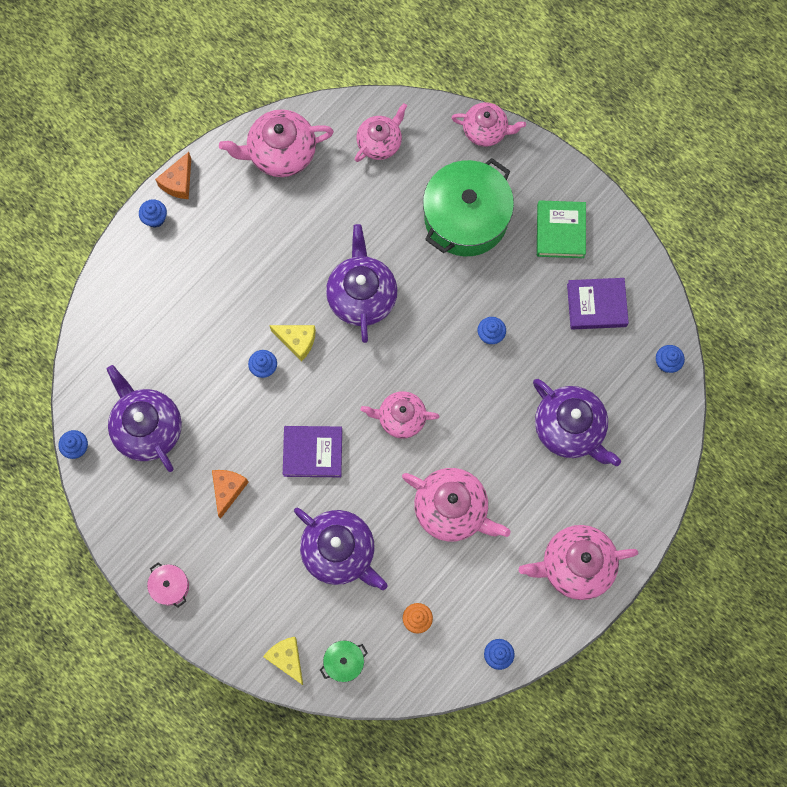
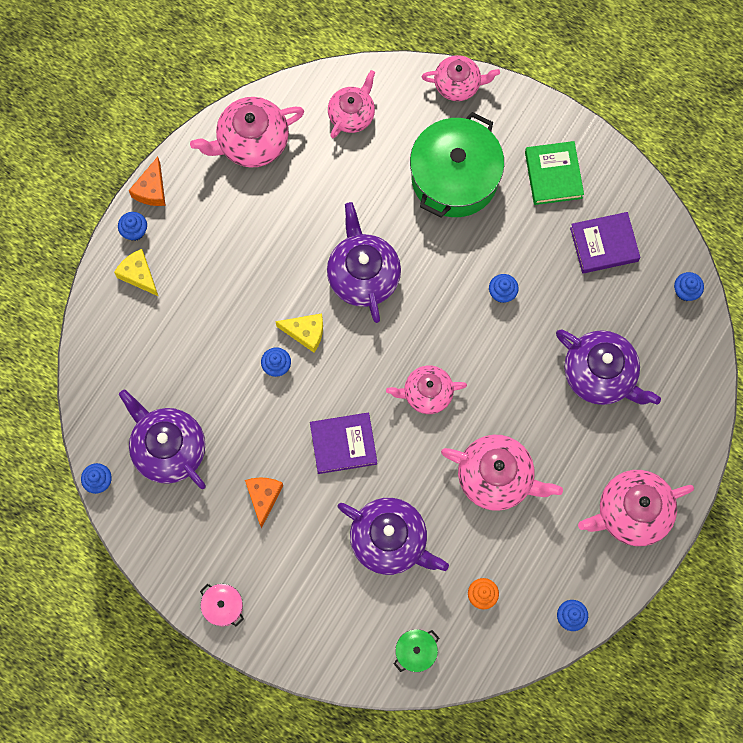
camera: 10 degrees left, 0 degrees up
(287, 658) = (357, 659): yellow cheese -> yellow cheese (139, 275)

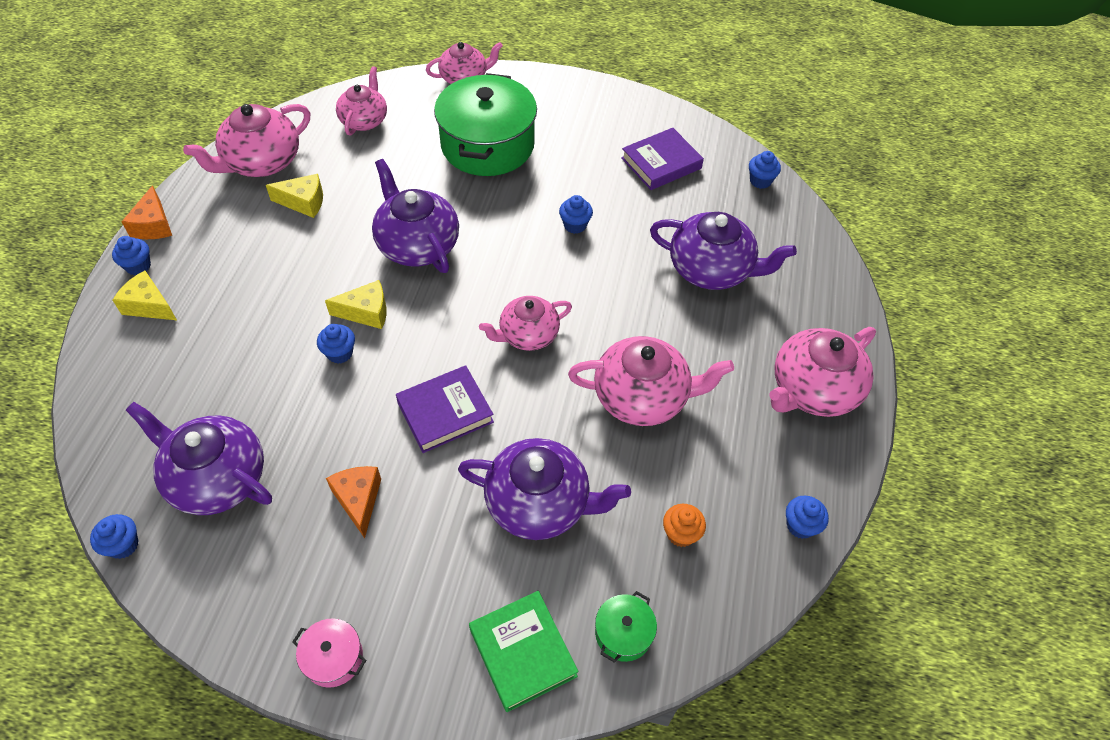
camera: 20 degrees left, 20 degrees down
(279, 200) = (304, 202): none -> yellow cheese
(553, 175) = (586, 123): green book -> green book (523, 652)

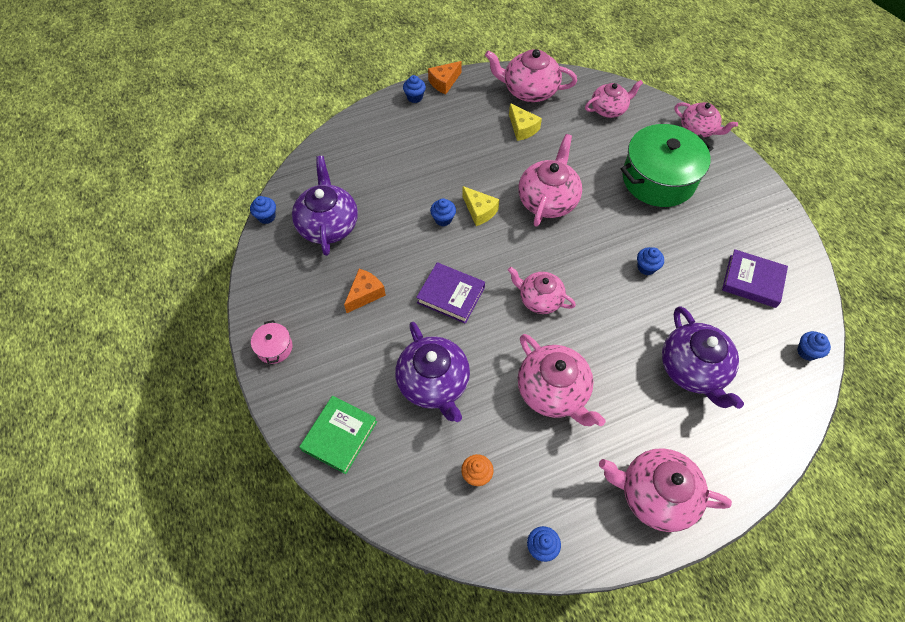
camera: 55 degrees right, 5 degrees up
(149, 305) = (397, 120): yellow cheese -> none
(417, 245) = (548, 200): purple teapot -> pink teapot
(623, 633) = (388, 482): green pot -> none

